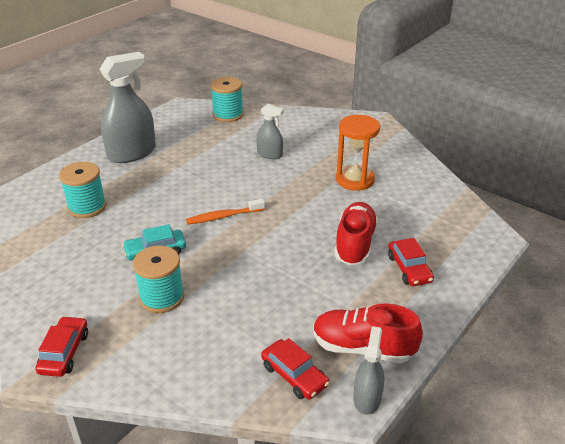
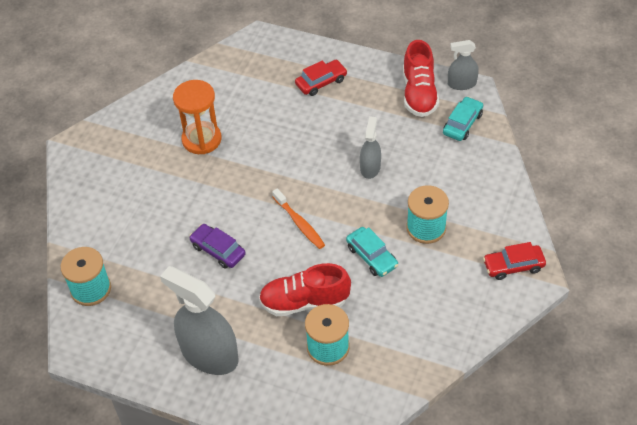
camera: 105 degrees left, 15 degrees up
(224, 170) = (218, 250): none -> purple car
(269, 154) = (173, 220): grey spray bottle -> grey spray bottle (370, 167)
(294, 375) = (462, 124): red car -> turquoise car
(355, 244) = (303, 120): red shoe -> red shoe (304, 302)

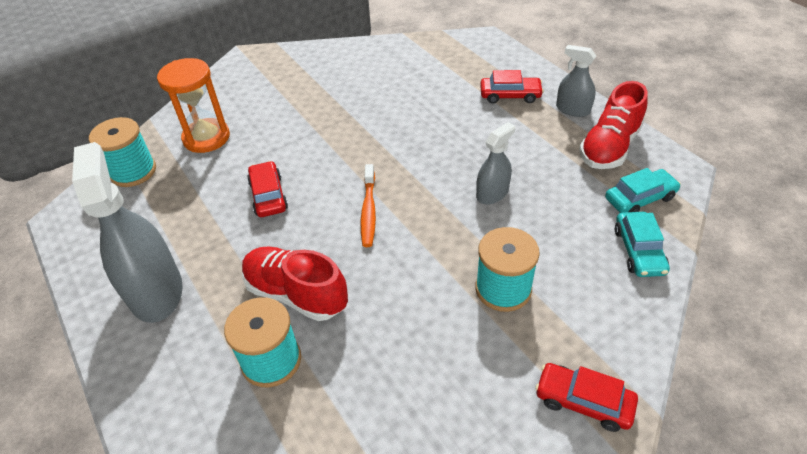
camera: 35 degrees right, 5 degrees down
(201, 139) = (352, 96): orange hourglass -> orange hourglass (206, 138)
(218, 250) = (268, 196): purple car -> red car
(372, 256) = (412, 286): turquoise car -> turquoise car (638, 251)
(462, 84) = (670, 158): grey spray bottle -> grey spray bottle (573, 109)

